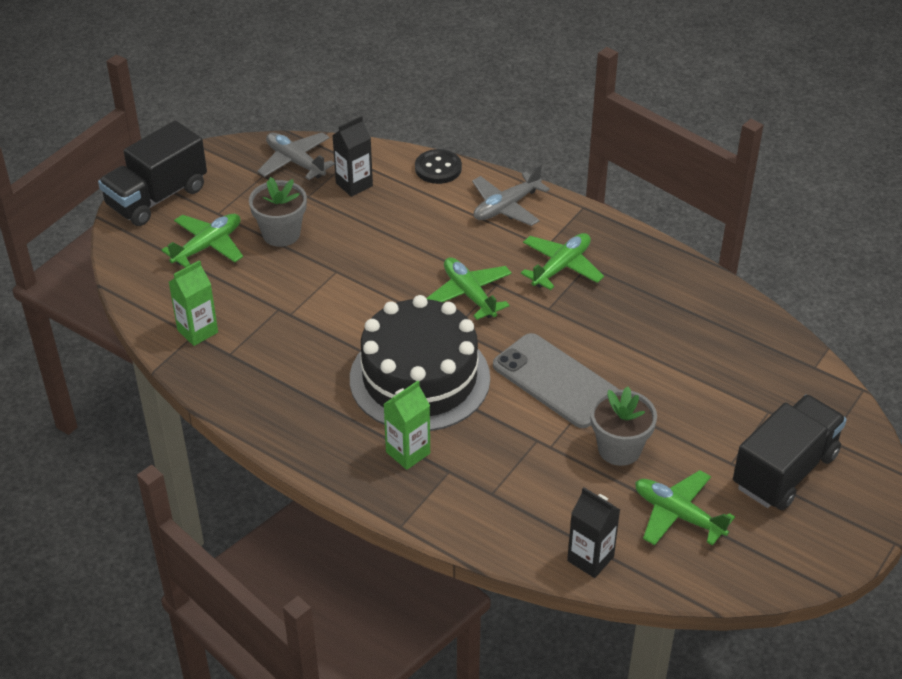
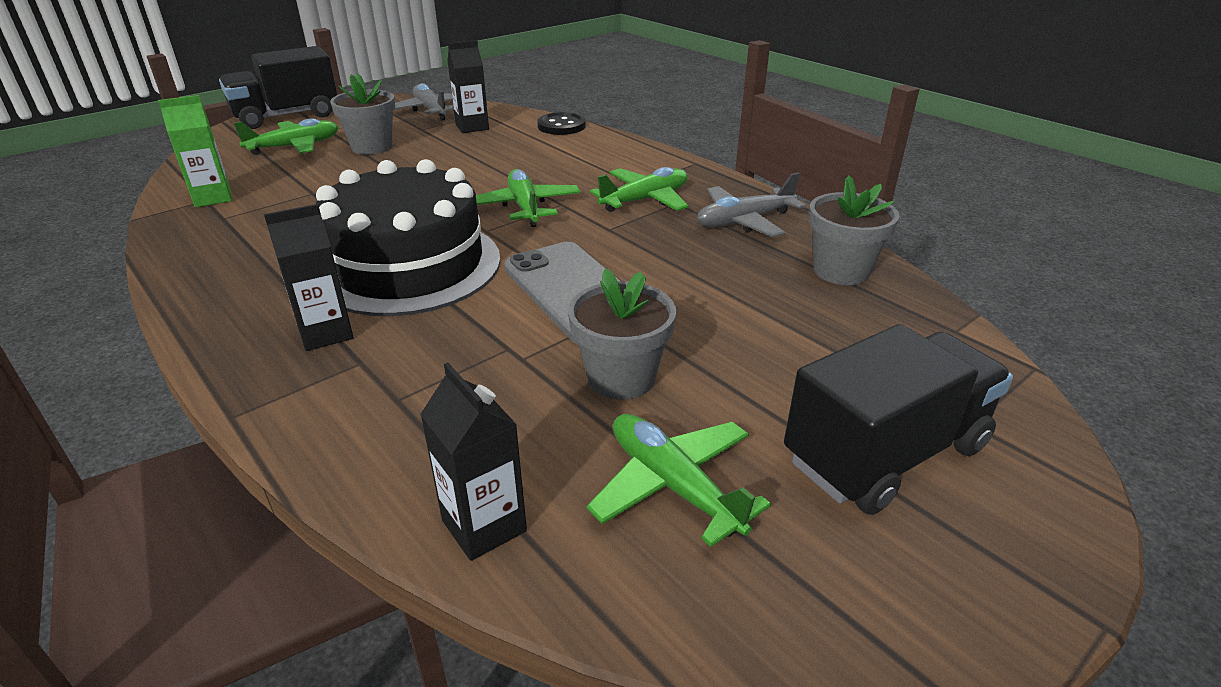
camera: 15 degrees right, 10 degrees down
(408, 452) = (325, 333): green carton -> black carton
(506, 207) = (612, 154): grey plane -> grey plane (744, 221)
(731, 323) = (841, 271): none -> grey flower pot

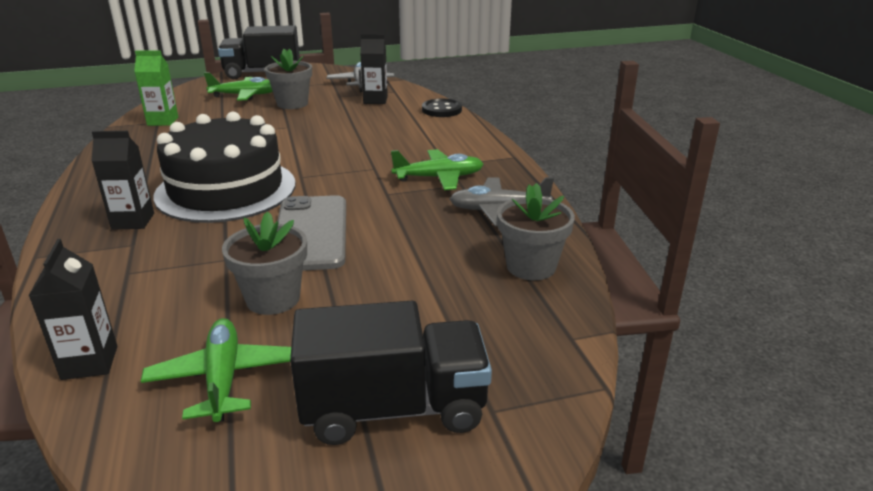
camera: 25 degrees right, 5 degrees down
(525, 207) = (345, 166): green plane -> none

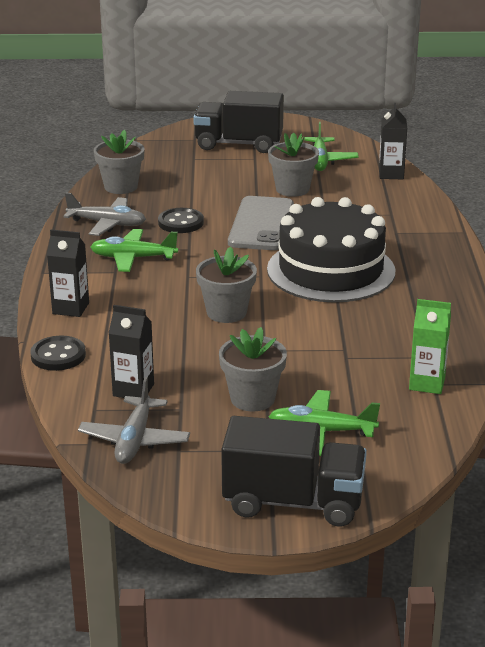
camera: 165 degrees left, 0 degrees up
(133, 221) = (403, 250): black carton -> black carton (71, 308)
(326, 145) = (226, 312): none -> grey flower pot
(413, 222) = (181, 222): none -> black button

